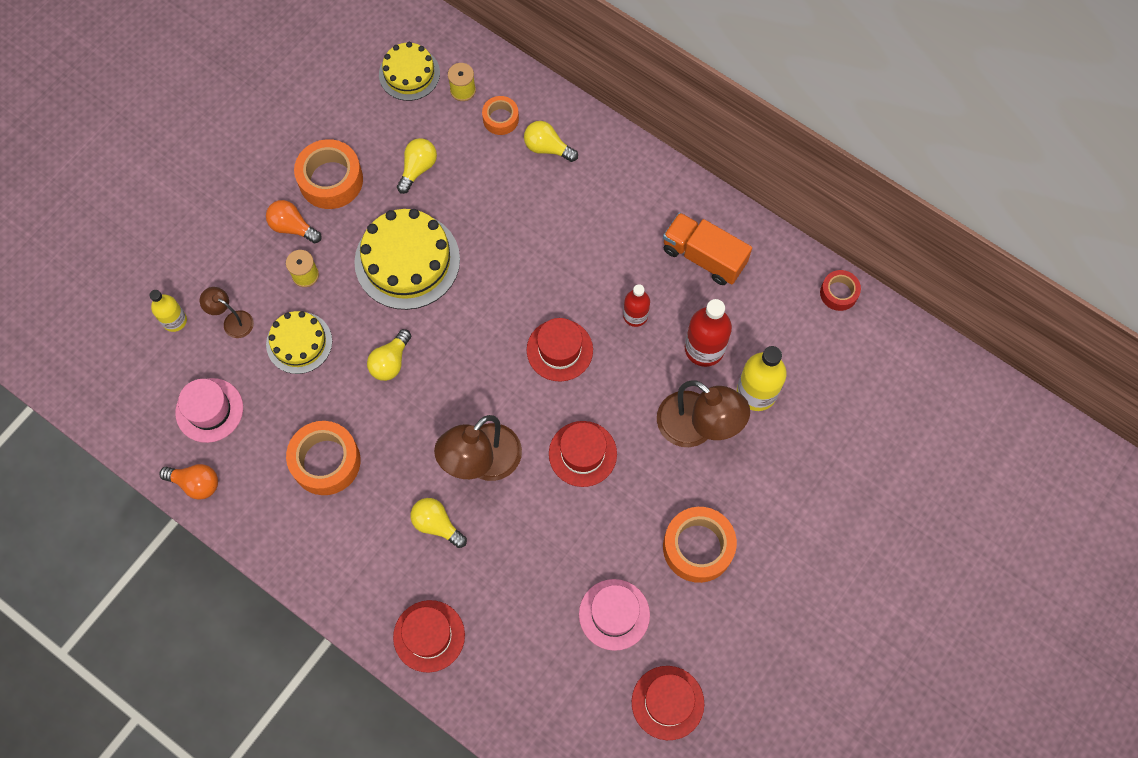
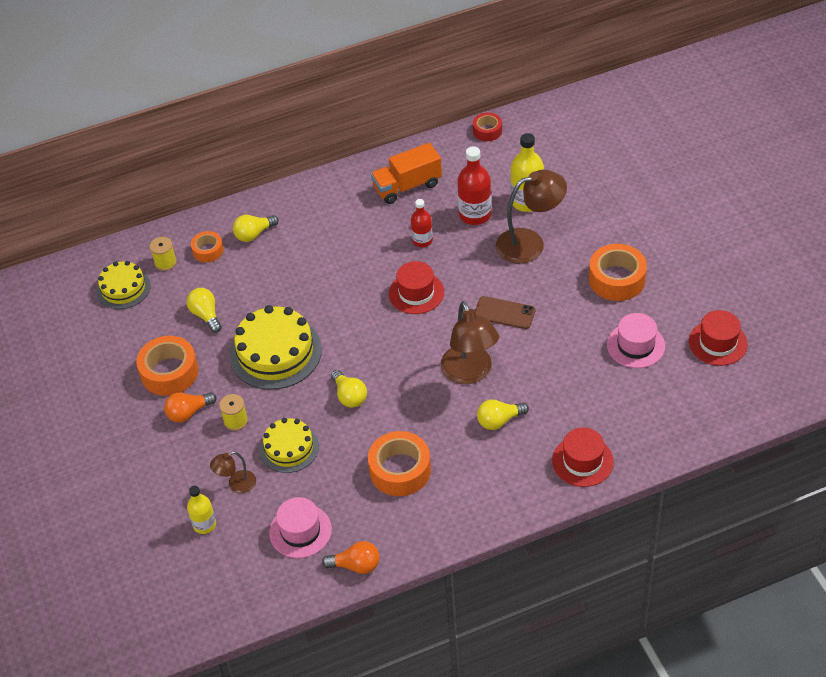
camera: 55 degrees left, 20 degrees down
(196, 483) = (356, 565): orange light bulb -> orange light bulb turned 45 degrees clockwise
(582, 453) = (504, 313): red hat -> brown phone

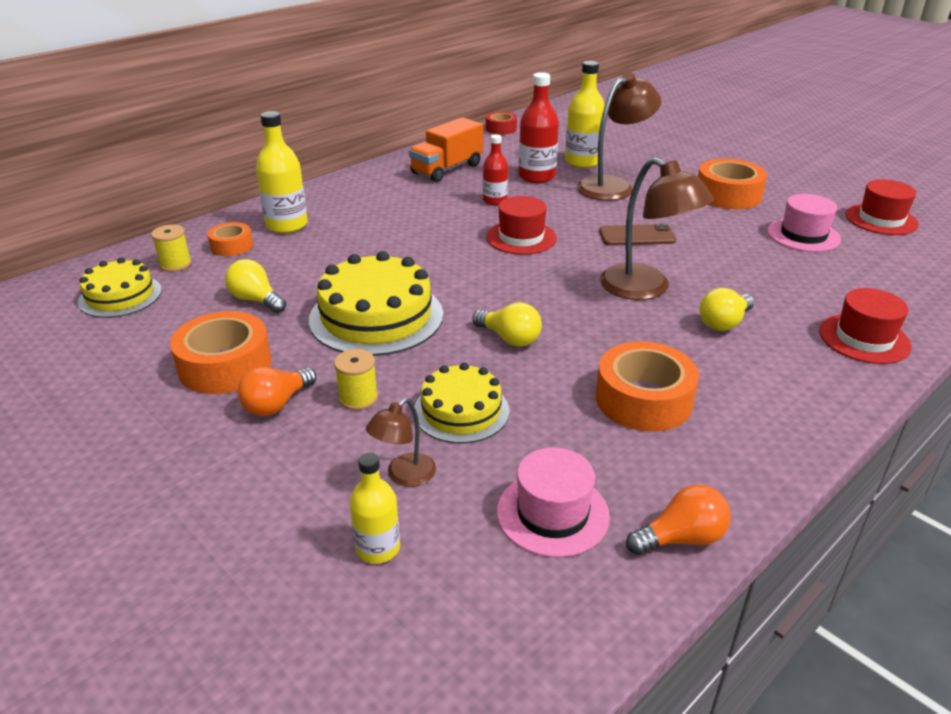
camera: 25 degrees left, 15 degrees down
(254, 234) = (287, 225): yellow light bulb -> yellow bottle

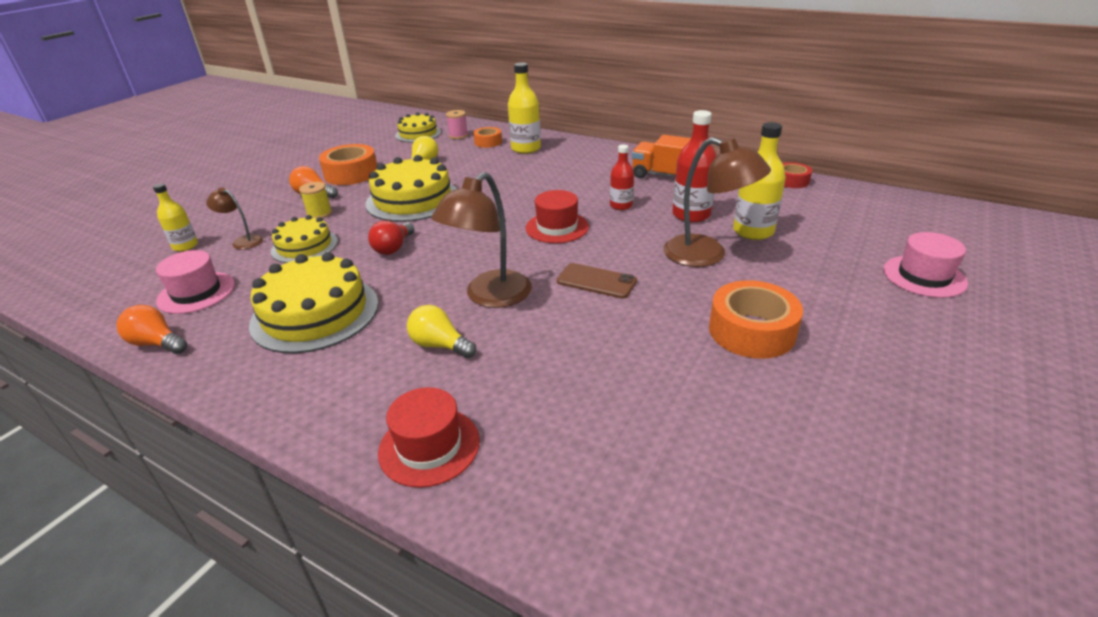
camera: 75 degrees right, 0 degrees up
(175, 264) = (458, 136): yellow spool -> pink spool
(509, 338) = (393, 248): yellow light bulb -> red light bulb
(637, 236) = (596, 281): brown phone -> brown phone turned 45 degrees counterclockwise
(643, 400) = (315, 313): orange tape -> yellow cake
(681, 538) = (157, 343): orange light bulb -> orange light bulb turned 150 degrees clockwise
(803, 235) = (676, 397): pink hat -> pink hat (924, 276)
(881, 219) = (791, 481): red hat -> none

